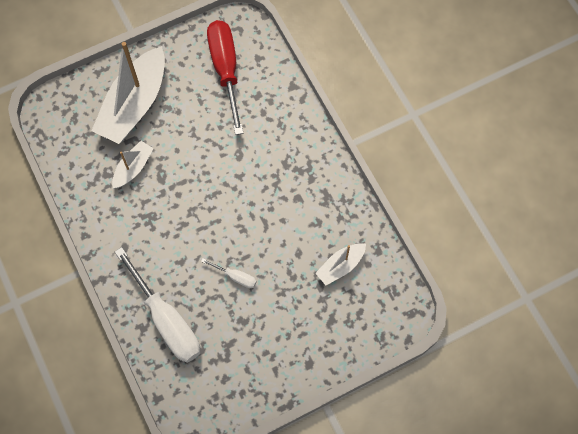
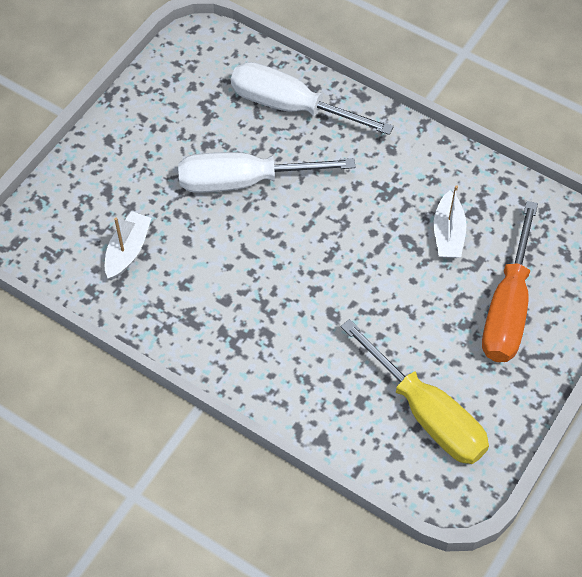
camera: 150 degrees right, 10 degrees down
(134, 104) = (508, 306): white boat -> orange screwdriver
(226, 70) = (426, 413): red screwdriver -> yellow screwdriver
(235, 277) = (245, 181): white screwdriver -> white screwdriver, size x2.26

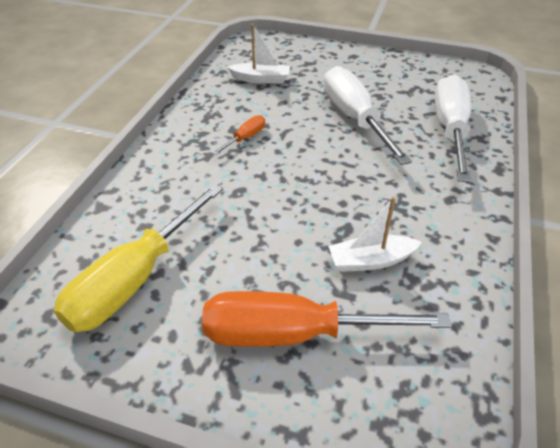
camera: 75 degrees right, 15 degrees down
(246, 291) = (245, 138): none -> orange screwdriver

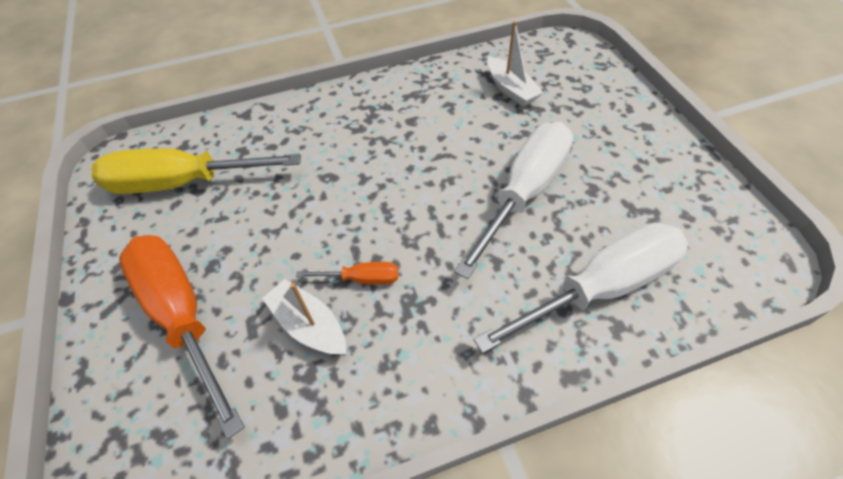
camera: 55 degrees right, 10 degrees up
(245, 138) = (406, 136): orange screwdriver -> orange screwdriver (361, 279)

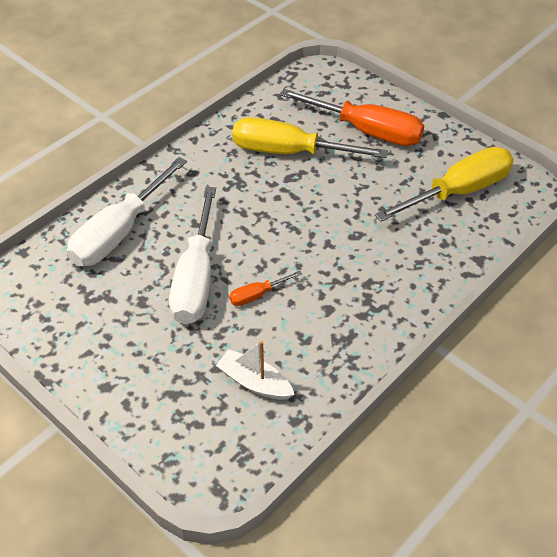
camera: 150 degrees right, 5 degrees down
(309, 325) = (290, 152): white boat -> yellow screwdriver
(361, 279) = (277, 183): orange screwdriver -> orange screwdriver (257, 295)

